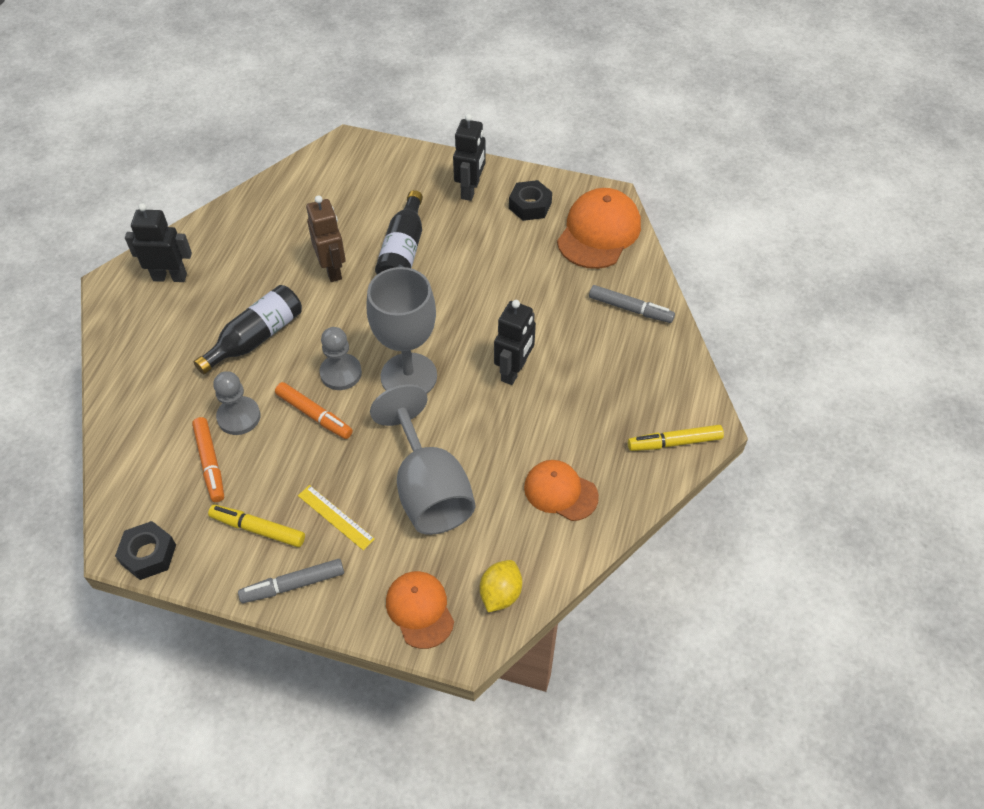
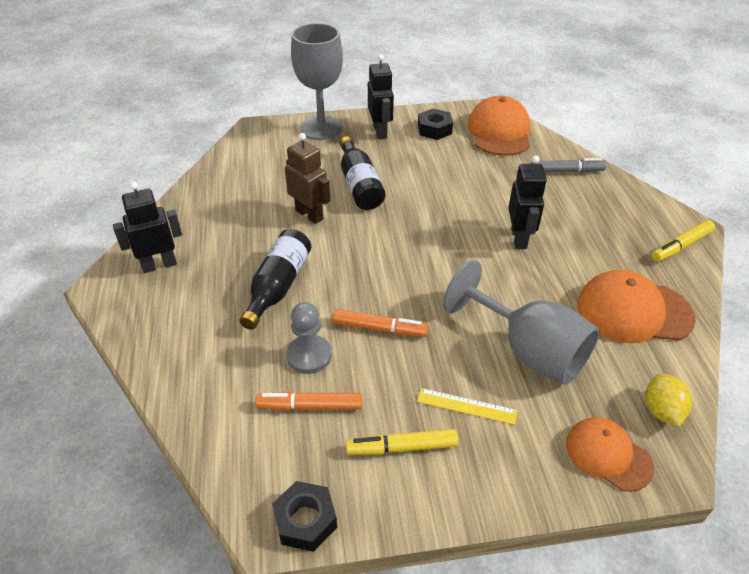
camera: 25 degrees left, 10 degrees down
(210, 463) = (309, 406): orange marker -> orange marker turned 135 degrees clockwise
(293, 585) = (475, 485): grey marker -> none
(341, 373) = (377, 288): grey pawn -> none
(409, 376) = (438, 270): grey goblet -> grey goblet (321, 128)
(560, 491) = (633, 311): orange cap -> orange cap, size x1.57

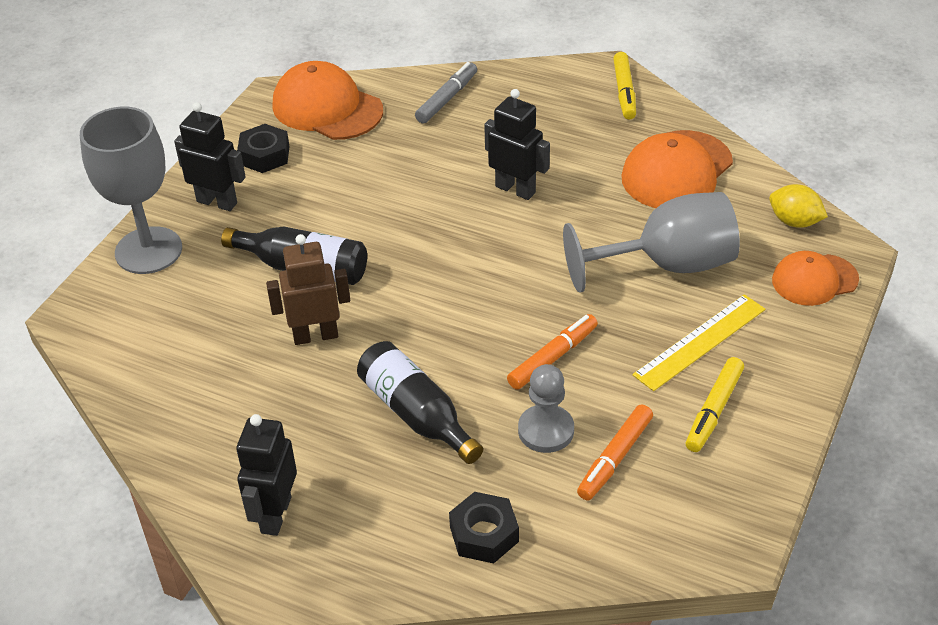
camera: 55 degrees left, 0 degrees up
(305, 520) = (747, 516): black nut -> black nut (484, 534)
(466, 406) = (700, 341): yellow ruler -> yellow ruler, size x1.50

